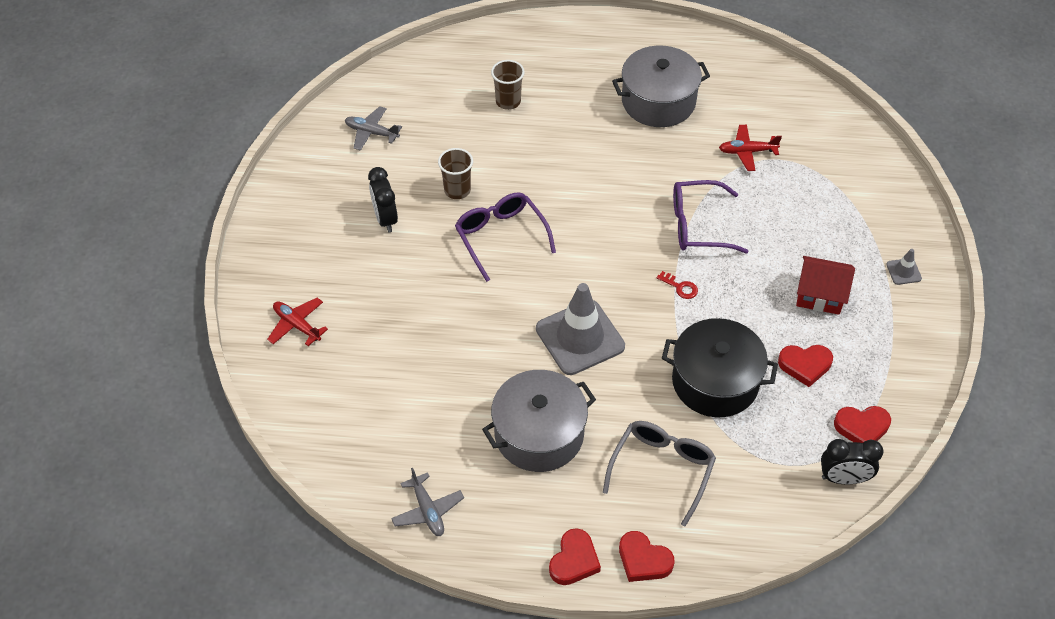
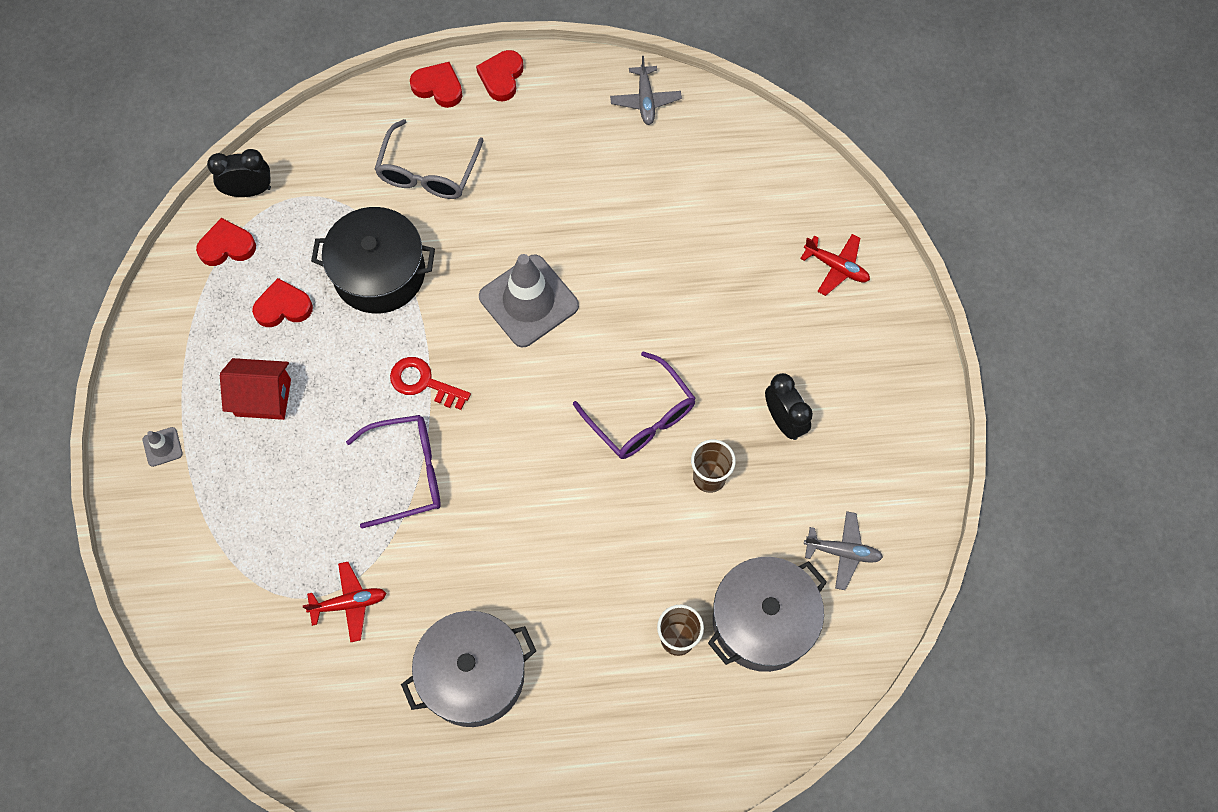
camera: 170 degrees right, 15 degrees up
(427, 510) = (645, 100): grey plane -> grey plane turned 150 degrees counterclockwise
(539, 434) = (554, 188): grey pot -> grey pot (763, 621)
(680, 287) = (423, 383): red key -> red key, size x1.66

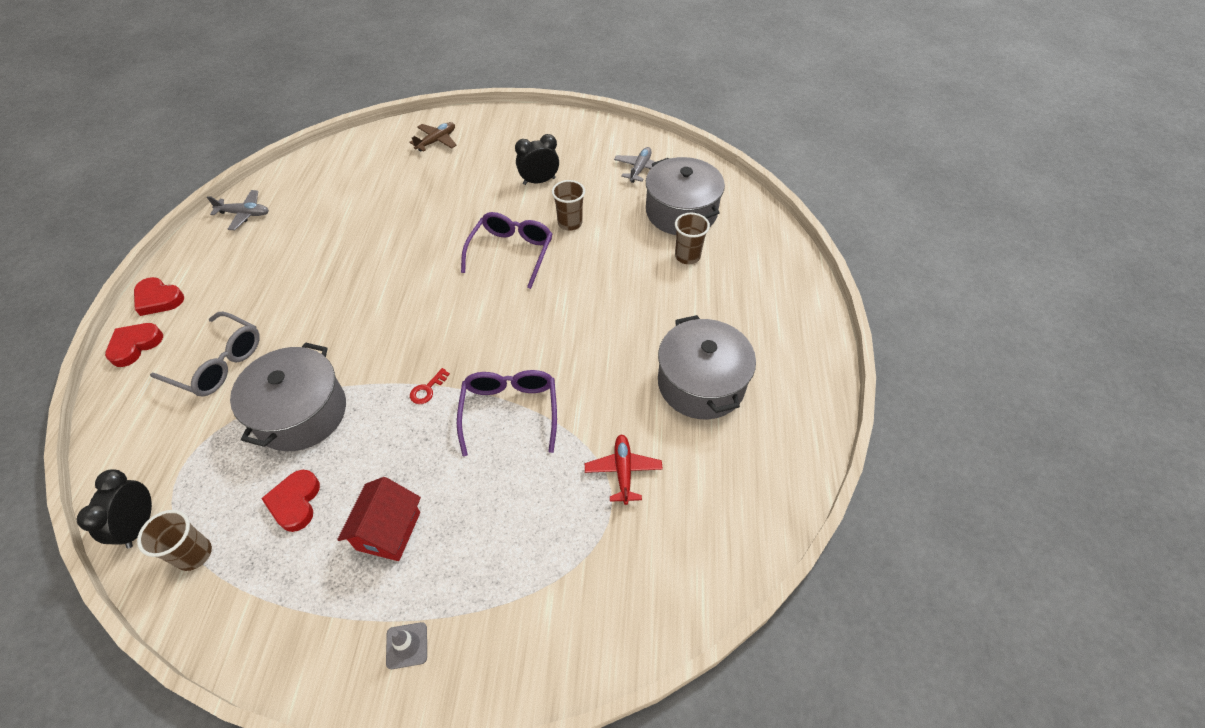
camera: 80 degrees left, 15 degrees down
(227, 246) = (194, 554): red heart -> brown cup
(379, 273) = (301, 413): black pot -> grey pot
(423, 383) = (427, 389): red key -> red key, size x0.60
(528, 301) = (383, 307): grey traffic cone -> none
(641, 417) = (511, 252): purple glasses -> purple glasses turned 45 degrees counterclockwise
(836, 267) = (436, 141): red plane -> brown plane

